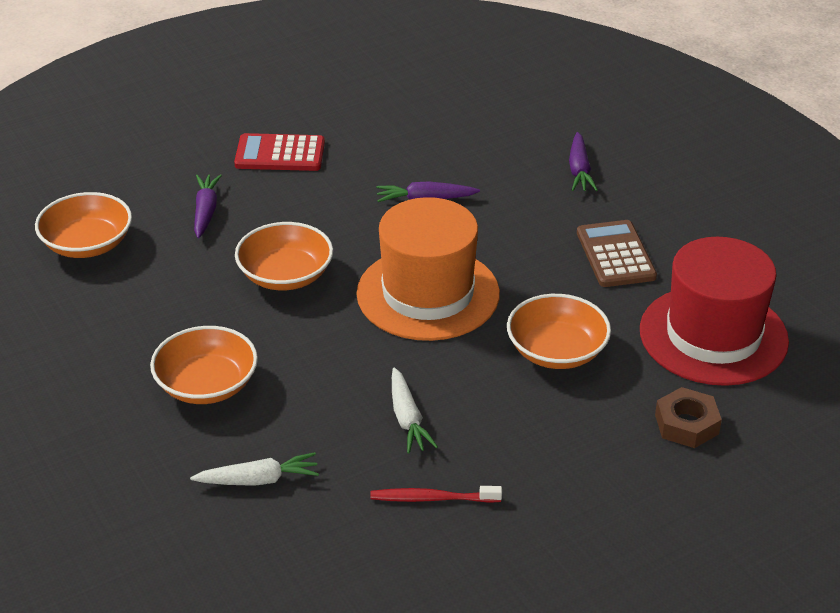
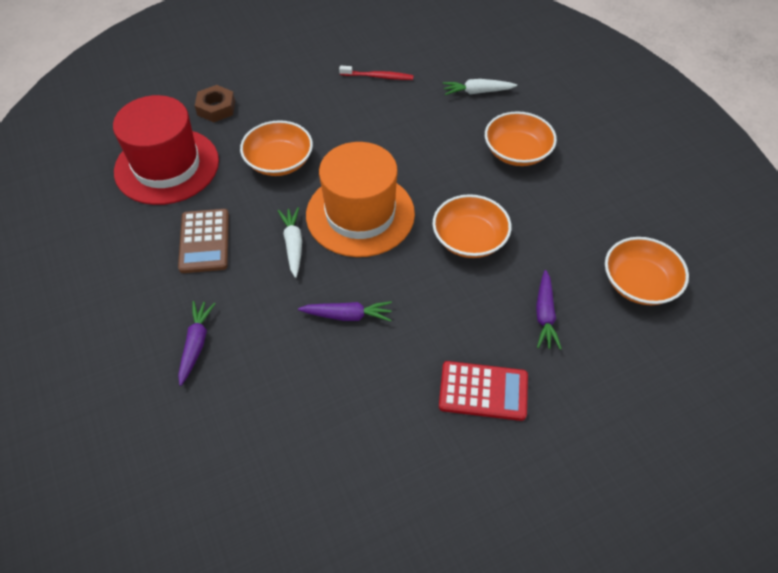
camera: 175 degrees left, 15 degrees up
(407, 418) = (387, 122): white carrot -> white carrot (293, 245)

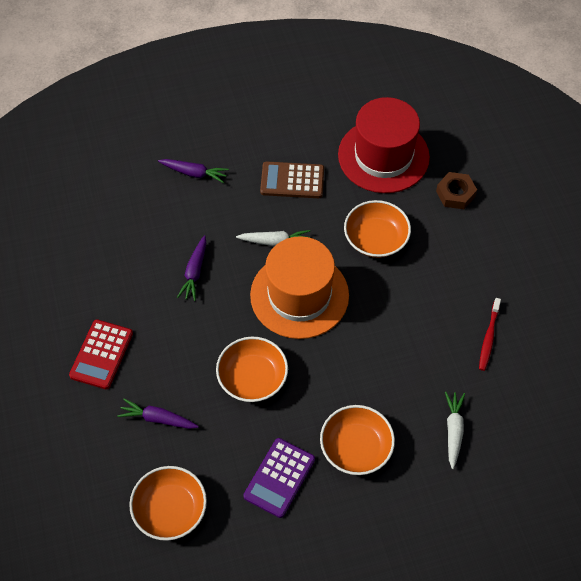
camera: 100 degrees right, 5 degrees up
(569, 202) = (279, 478): none -> purple calculator

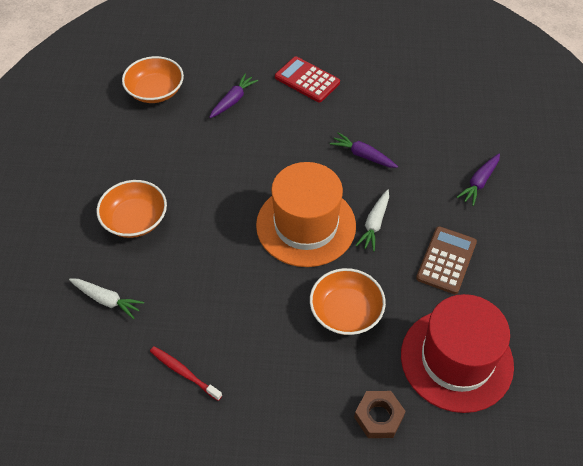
camera: 110 degrees right, 5 degrees down
(252, 378) = (238, 167): orange bowl -> none
(279, 478) = (140, 160): purple calculator -> none

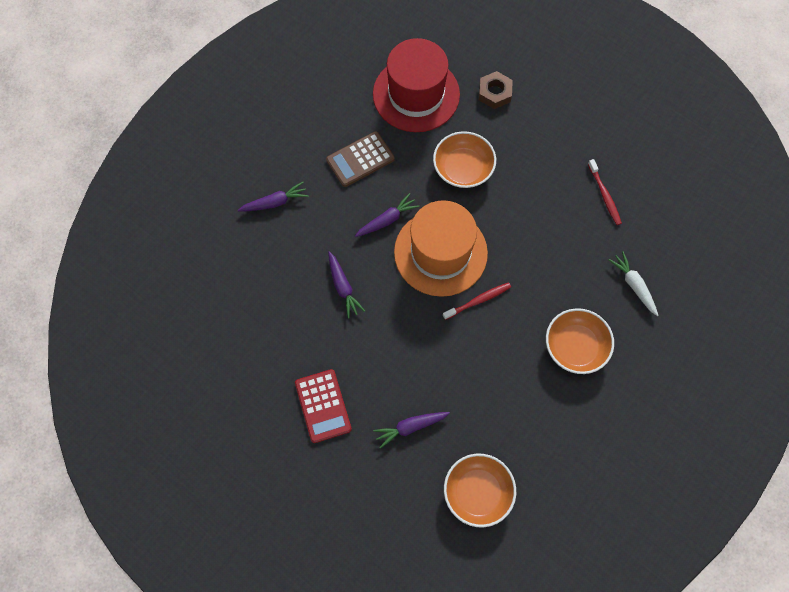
camera: 145 degrees left, 15 degrees up
(244, 207) = (478, 300): none -> red toothbrush
(374, 224) = (387, 220): white carrot -> purple carrot

